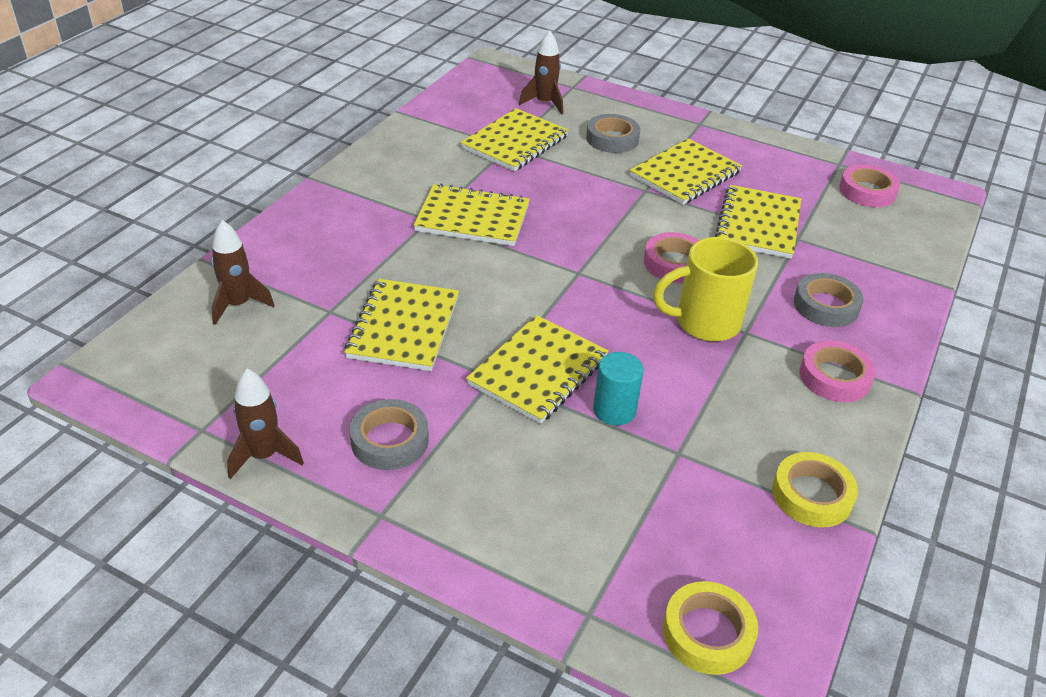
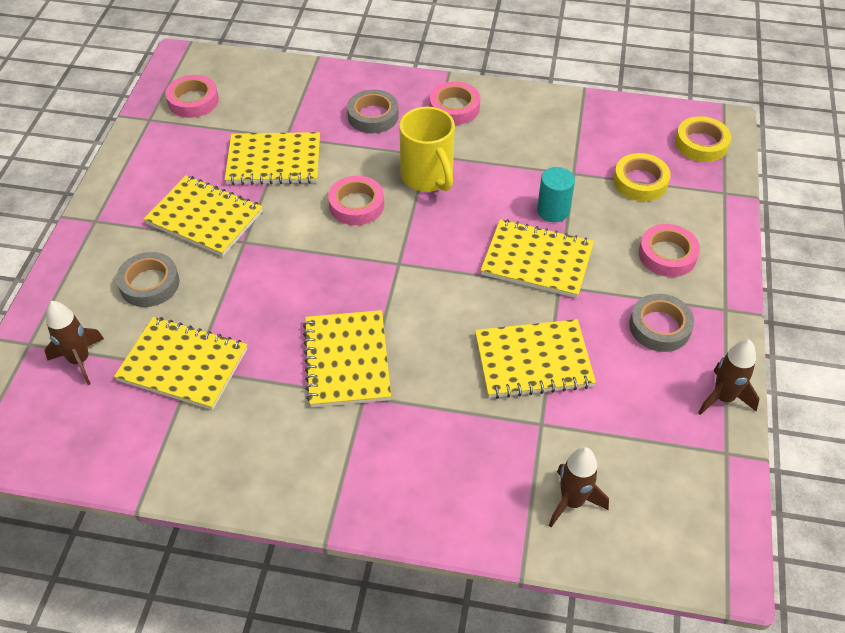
camera: 105 degrees left, 10 degrees up
(496, 493) = (667, 255): none -> pink tape
(812, 495) = (572, 112): yellow tape -> yellow tape (640, 182)

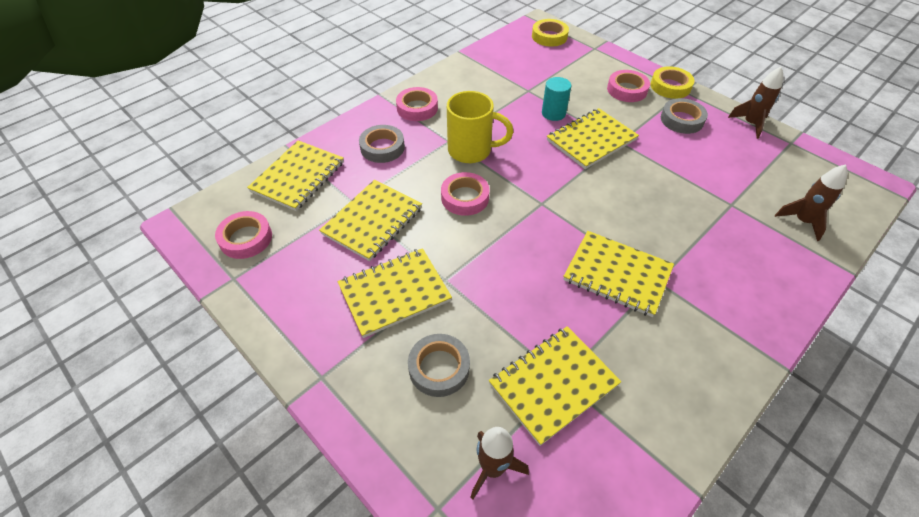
camera: 55 degrees left, 0 degrees up
(533, 361) = (676, 183): yellow notebook -> yellow notebook (298, 177)
(640, 182) = (559, 70): yellow tape -> yellow tape (670, 86)

